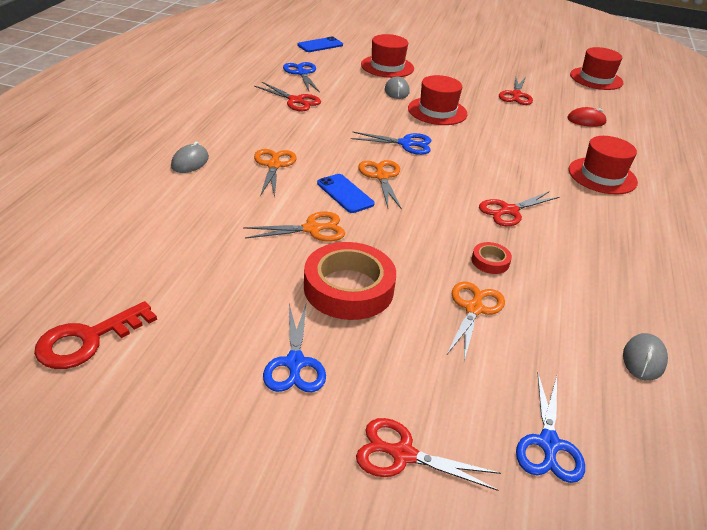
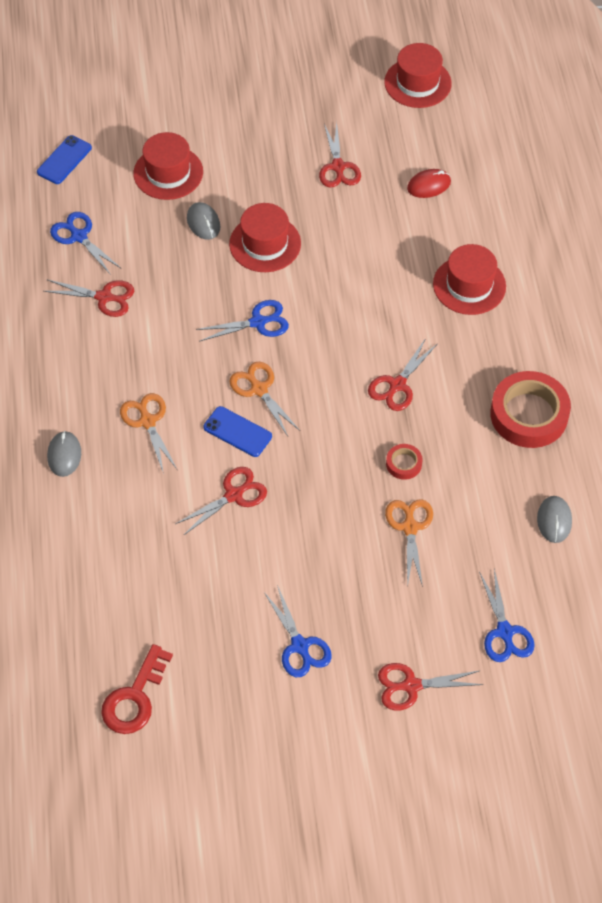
camera: 20 degrees left, 20 degrees up
(312, 229) = (233, 495): orange scissors -> red scissors
(348, 288) = (301, 551): red tape -> red tape (529, 414)

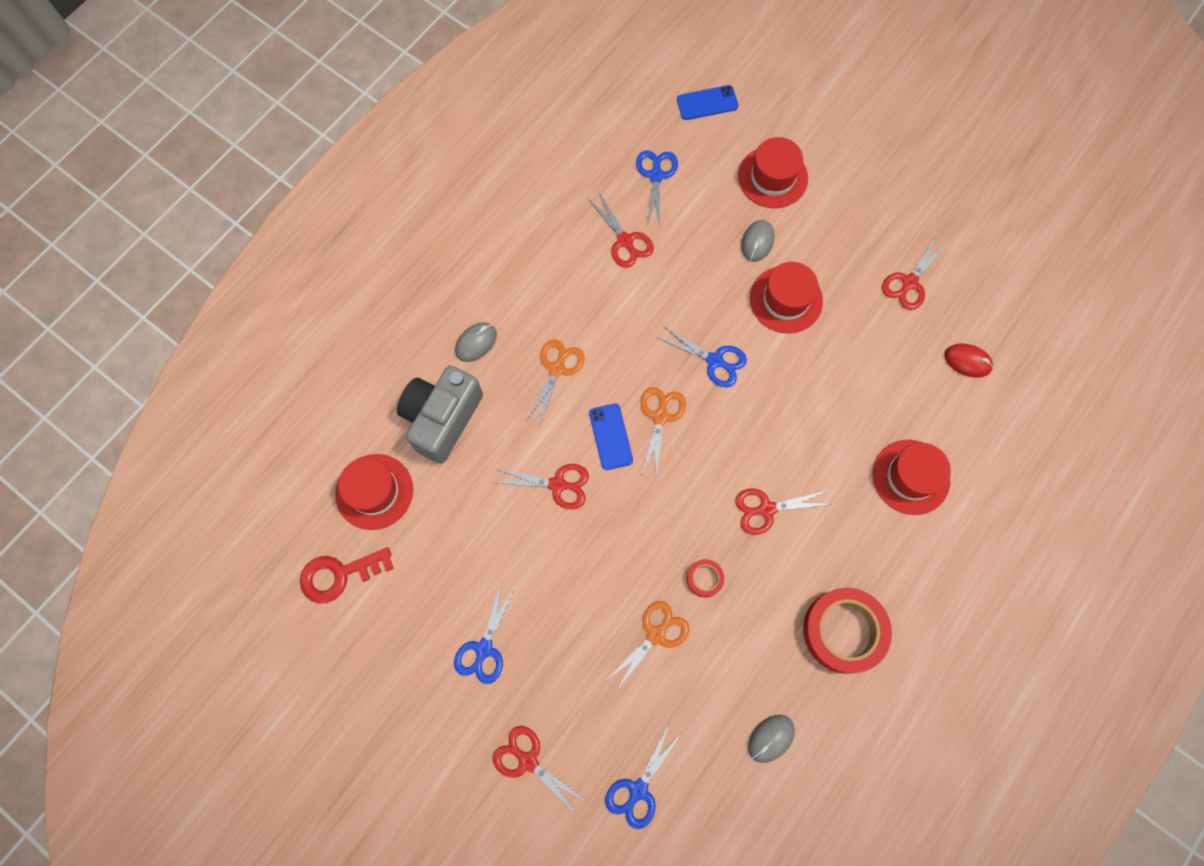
camera: 45 degrees right, 15 degrees up
(96, 527) = (442, 419): none -> grey camera
(417, 83) = (1052, 262): red hat -> red hat (374, 491)

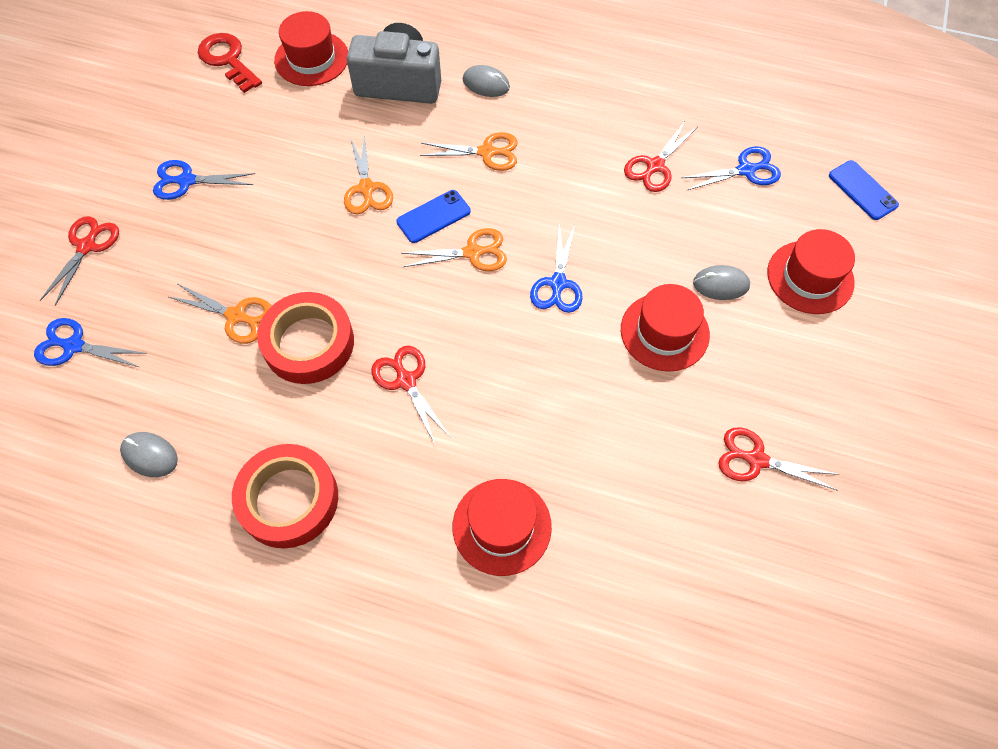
camera: 70 degrees right, 10 degrees down
(557, 485) = (366, 188): red scissors -> orange scissors
(704, 578) = (308, 343): red tape -> red tape, size x2.20
(967, 361) = (684, 557): red mouse -> none

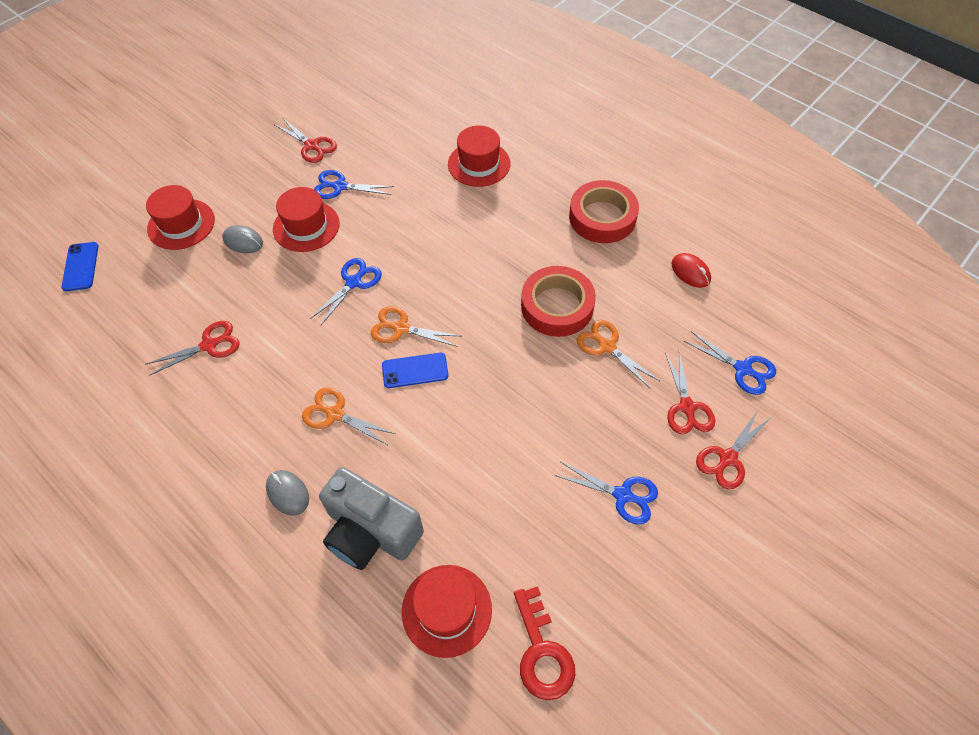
camera: 155 degrees left, 5 degrees down
(150, 455) = (690, 272): grey mouse -> red mouse
(366, 188) = (458, 420): orange scissors -> none
(406, 381) = (497, 257): red scissors -> red scissors (687, 407)
(745, 170) = (145, 314): blue scissors -> blue scissors (340, 186)

